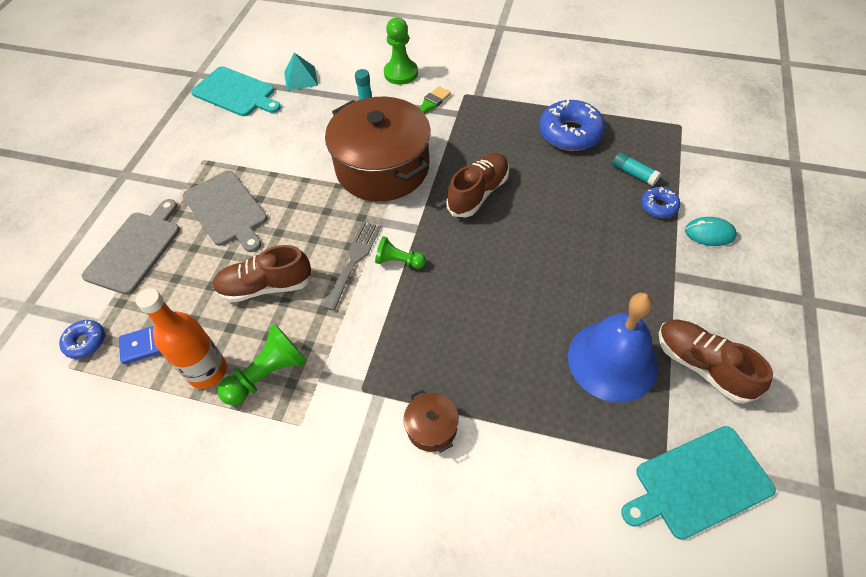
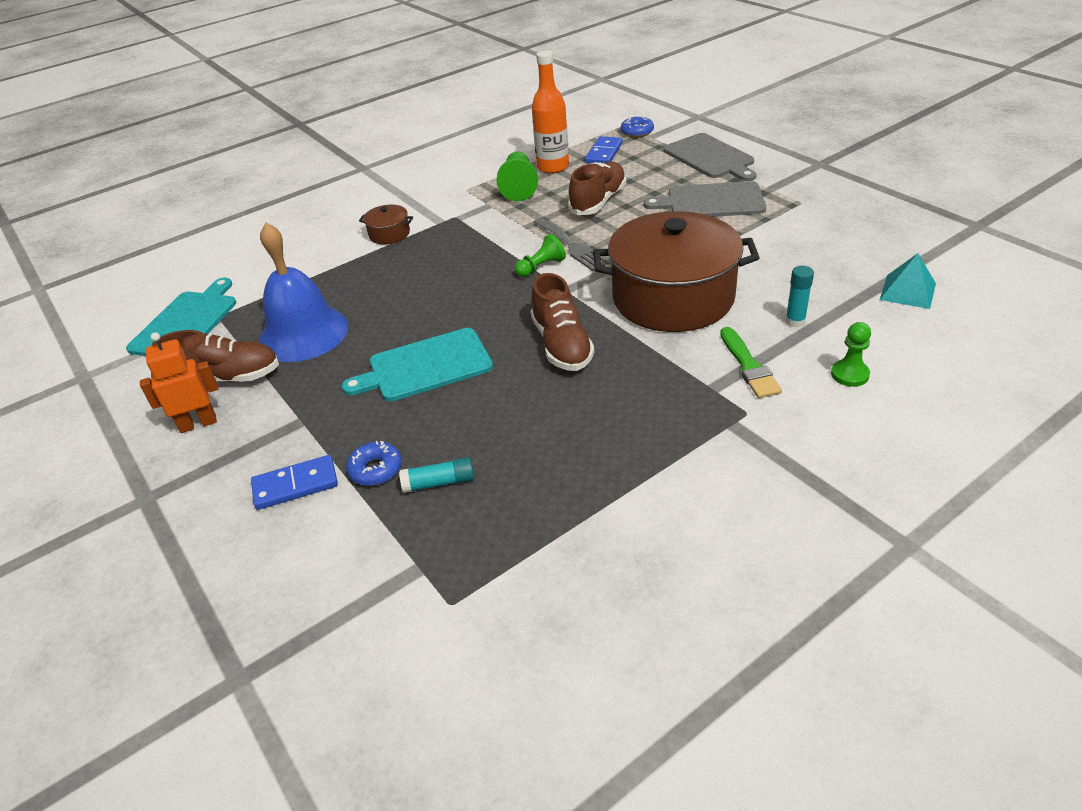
camera: 130 degrees right, 15 degrees down
(236, 93) = (913, 241): turquoise cutting board -> turquoise cutting board (425, 366)
(401, 73) = (849, 374): green pawn -> green pawn, size x0.63
(570, 133) = (567, 469): blue donut -> none
(709, 233) = (295, 485): turquoise mouse -> blue domino
(746, 336) = (198, 423): none -> orange robot

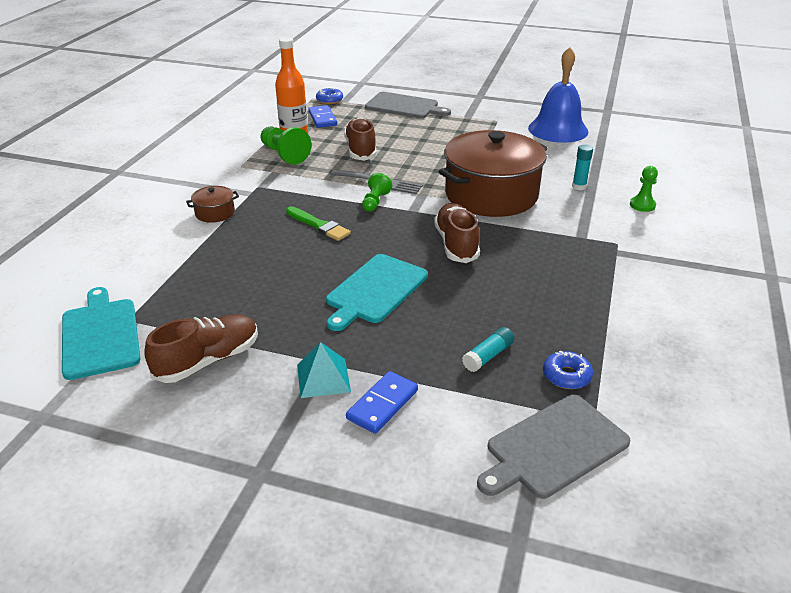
camera: 40 degrees left, 5 degrees down
(198, 423) = (230, 401): orange robot -> none
(303, 333) = (236, 304): blue bell -> blue bell (558, 129)
(375, 469) = (431, 368): blue donut -> blue donut (566, 376)
(562, 345) = (456, 244): brown shoe -> brown shoe turned 135 degrees counterclockwise
(711, 201) = (440, 132): grey cutting board -> grey cutting board (553, 447)
(749, 366) = (585, 218): green brush -> green brush (319, 225)
(908, 291) = (616, 154): turquoise pyramid -> turquoise pyramid (323, 377)

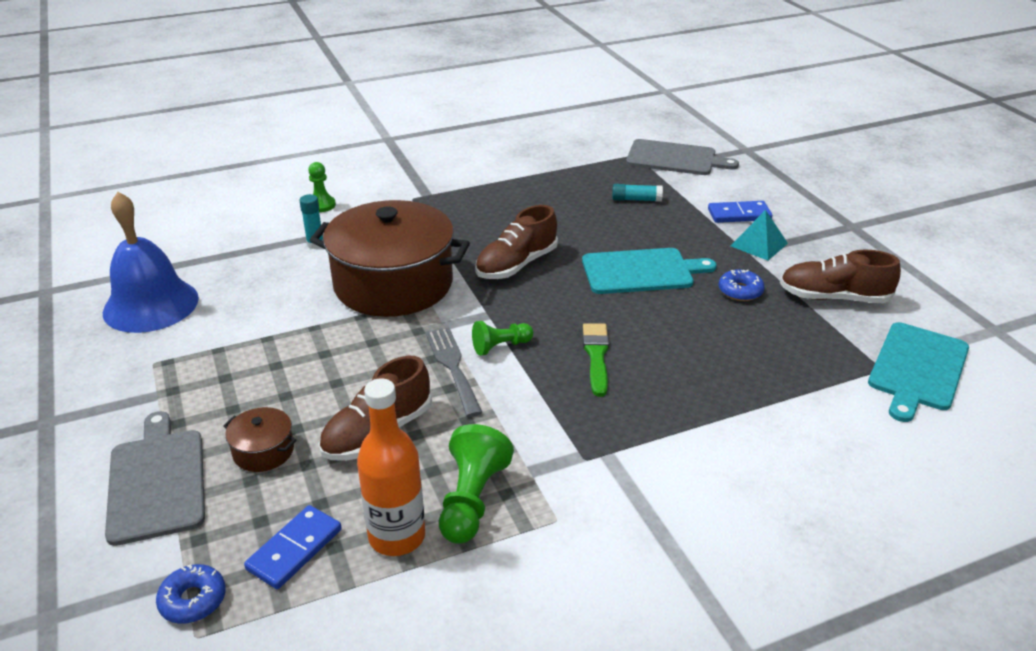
camera: 130 degrees left, 0 degrees up
(215, 213) = (683, 449): brown pot -> brown pot (263, 451)
(566, 376) = (611, 171): blue donut -> blue donut (740, 291)

